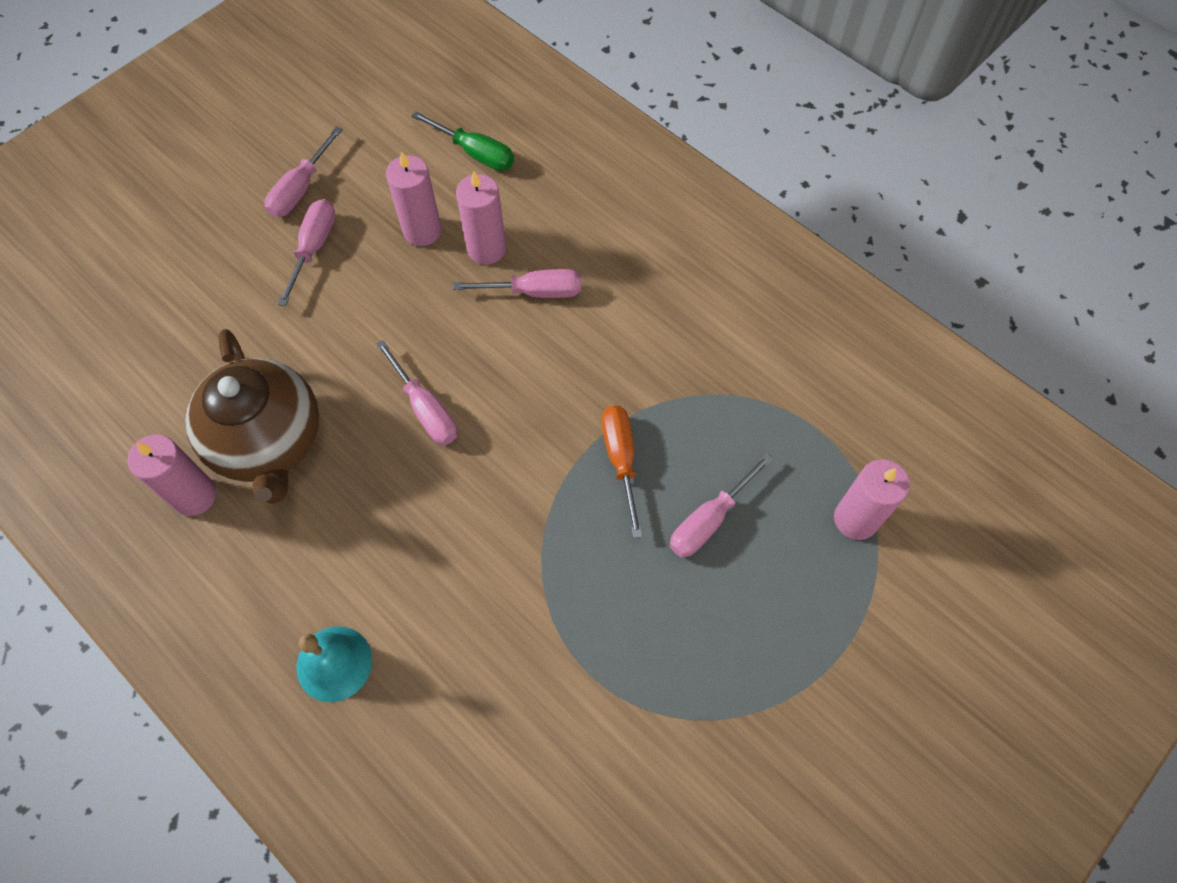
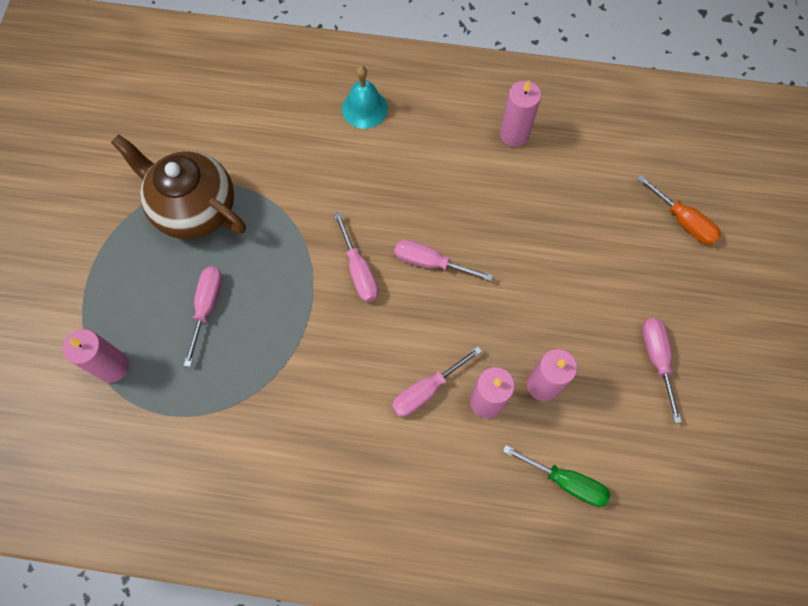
camera: 145 degrees right, 5 degrees up
(269, 442) = (503, 186): brown teapot -> brown teapot (194, 208)
(313, 248) = (601, 320): pink screwdriver -> pink screwdriver (358, 270)
(475, 153) = (565, 481): green screwdriver -> green screwdriver turned 150 degrees counterclockwise
(621, 460) = (285, 309): orange screwdriver -> orange screwdriver (683, 220)

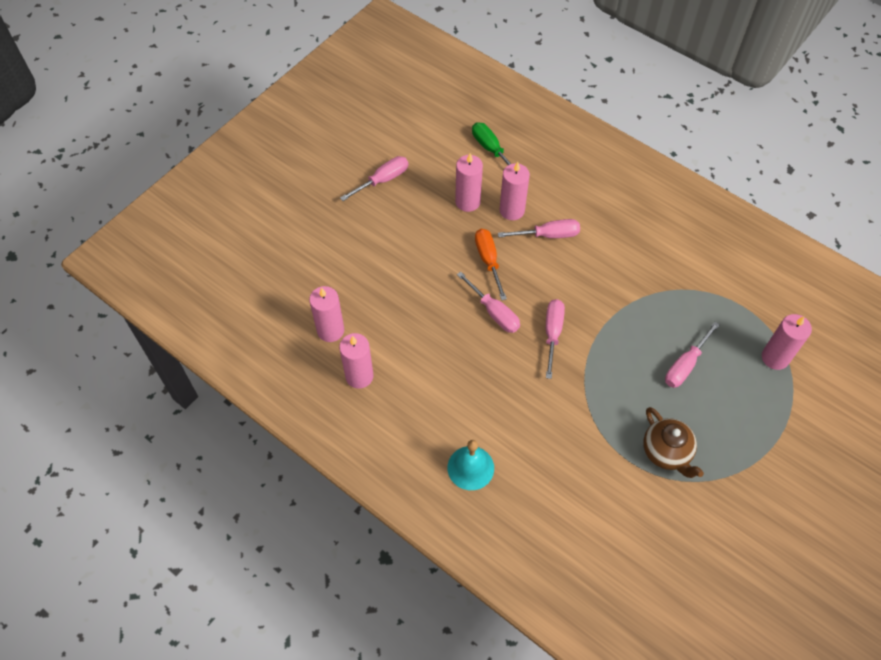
camera: 150 degrees left, 10 degrees down
(194, 208) = (666, 452): brown teapot -> brown teapot, size x0.62
(573, 161) = (330, 330): none -> pink candle
(657, 360) = (382, 180): pink screwdriver -> pink screwdriver turned 150 degrees counterclockwise
(683, 220) = (288, 249): orange screwdriver -> orange screwdriver (488, 261)

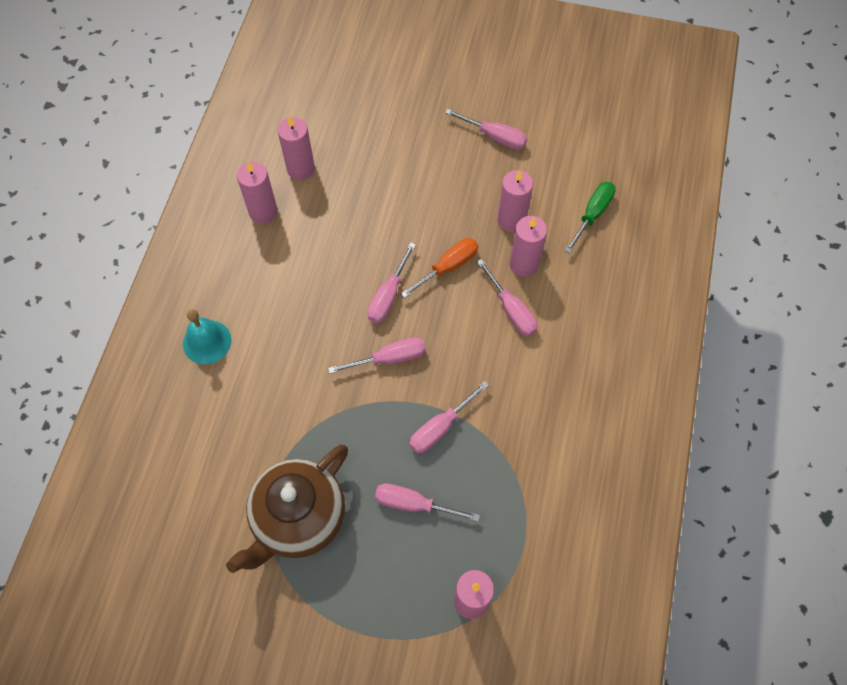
camera: 65 degrees right, 5 degrees up
(628, 322) = (441, 427): none -> pink screwdriver
(666, 452) = (298, 518): brown teapot -> brown teapot, size x1.62

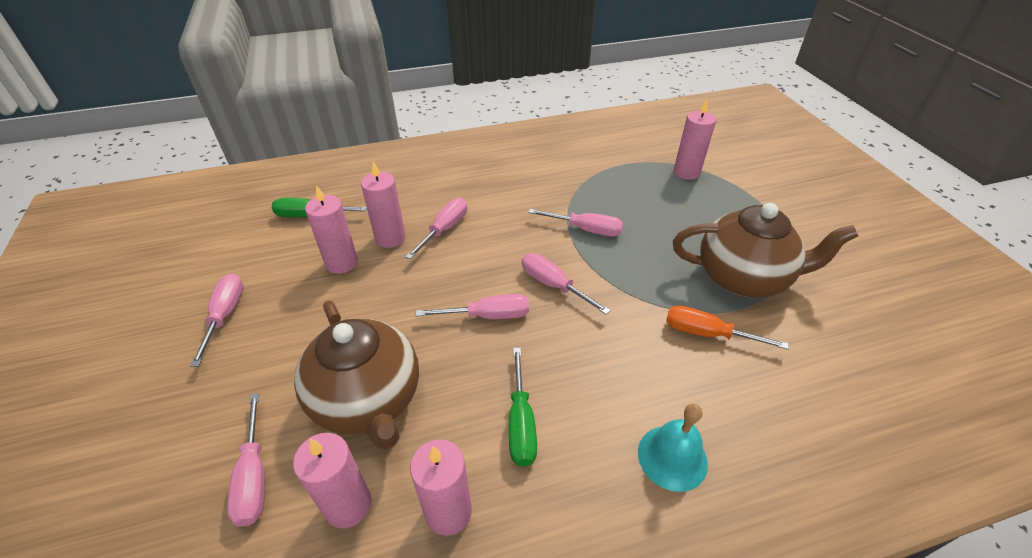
camera: 120 degrees left, 20 degrees down
(288, 272) = (521, 422): none -> green screwdriver
(363, 198) = (368, 400): none -> brown teapot
(414, 504) = (657, 220): pink screwdriver -> pink screwdriver (254, 476)
(448, 267) = (425, 286): orange screwdriver -> orange screwdriver (707, 334)

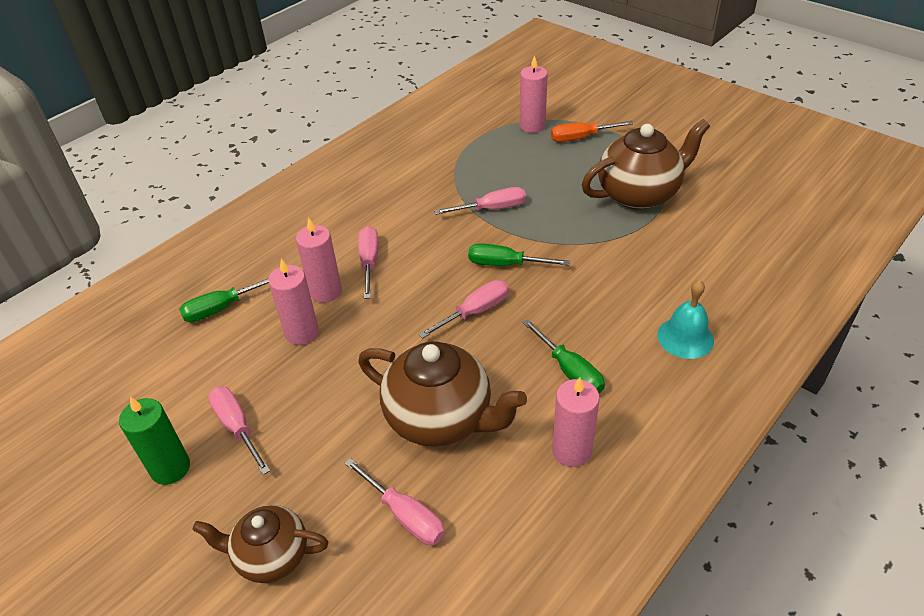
camera: 30 degrees left, 0 degrees up
(133, 443) = (271, 556): none -> brown teapot
(155, 322) = (170, 468): none -> green candle
(348, 505) = (497, 488): pink candle -> none
(553, 285) = (506, 264): pink screwdriver -> green screwdriver
(707, 334) = (645, 246): orange screwdriver -> orange screwdriver (581, 138)

